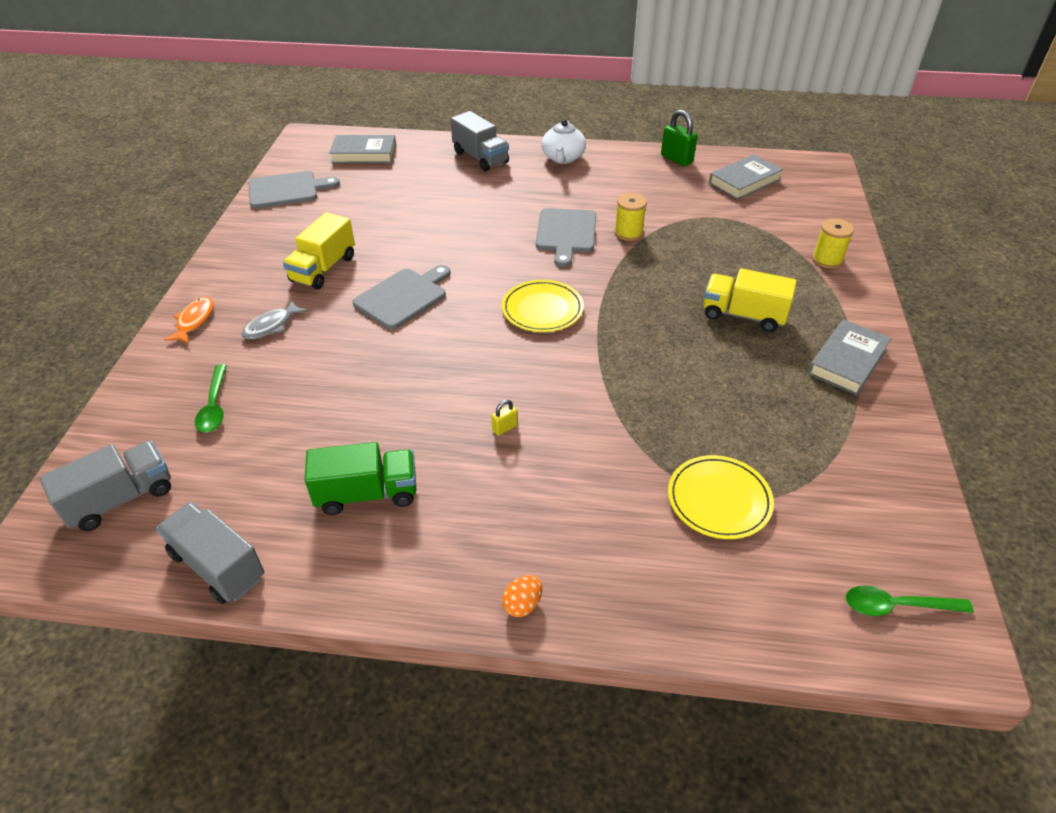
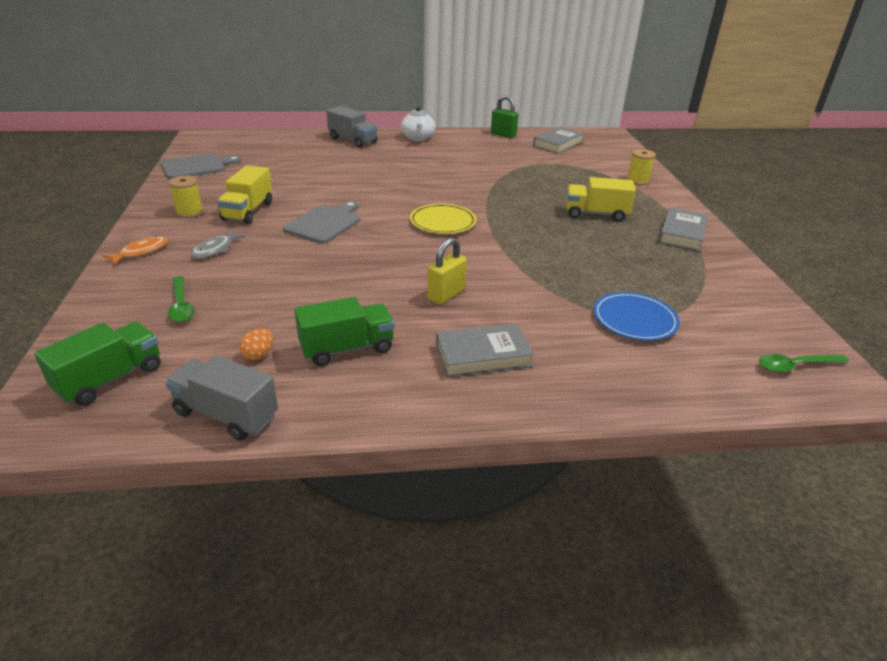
camera: 15 degrees left, 10 degrees down
(121, 499) = (110, 379): grey truck -> green truck
(194, 321) = (141, 252): orange fish -> orange fish turned 45 degrees clockwise
(364, 154) = (255, 143): grey book -> grey book (483, 355)
(505, 428) = (446, 294): yellow padlock -> yellow padlock, size x1.92
(522, 604) = (514, 404): orange egg -> orange egg (258, 354)
(566, 233) = (440, 178): grey cutting board -> none
(628, 233) = (488, 175): yellow spool -> yellow spool (190, 212)
(719, 500) = (634, 320): yellow plate -> blue plate

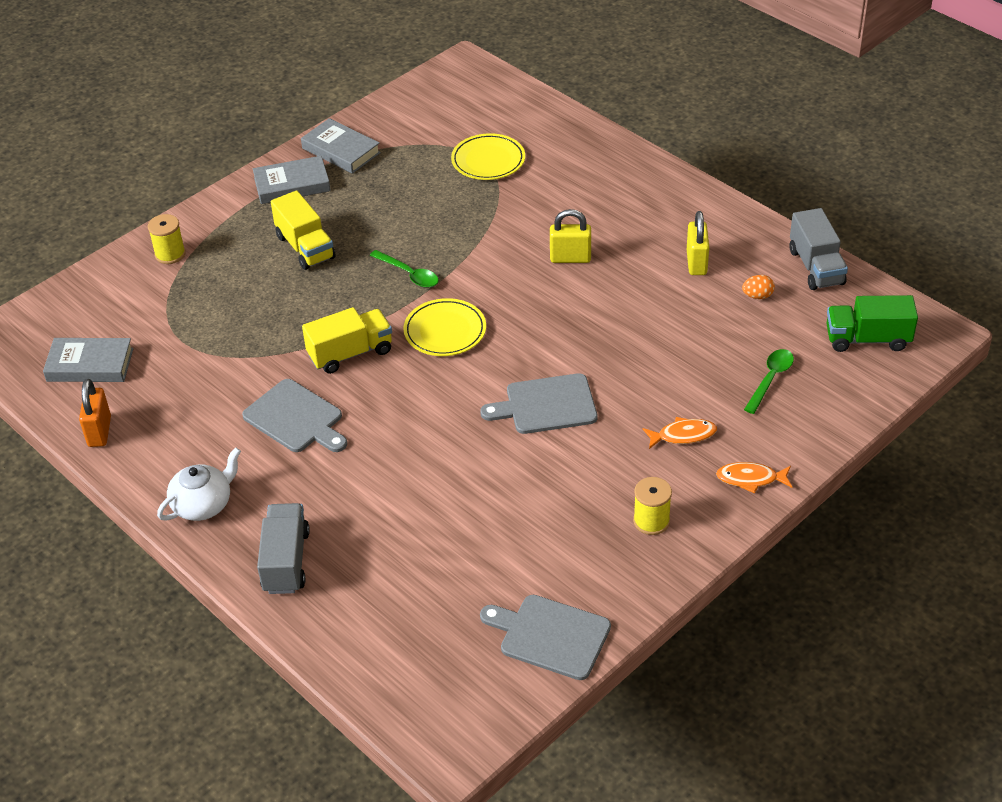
camera: 125 degrees left, 10 degrees up
(215, 249) = (683, 435): grey fish -> orange fish
(248, 211) = (593, 479): yellow truck -> yellow truck (350, 353)
(347, 348) = (696, 263): green truck -> yellow padlock
(439, 167) = (296, 418): none -> grey cutting board
(483, 355) = (622, 203): grey book -> grey book (341, 150)
(503, 135) = (99, 431): green padlock -> orange padlock
(634, 320) = (488, 160): blue plate -> yellow plate
(794, 366) = (465, 86): green spoon -> green spoon (409, 274)

